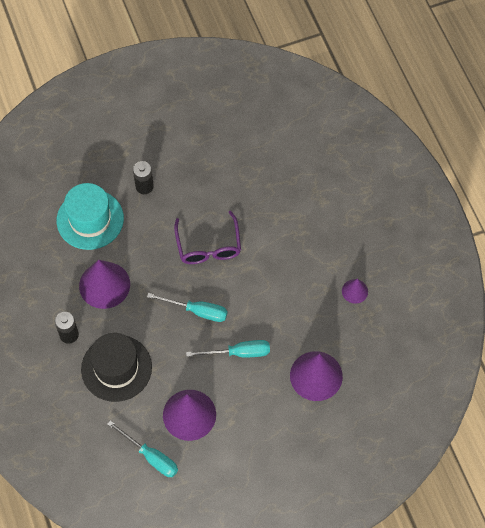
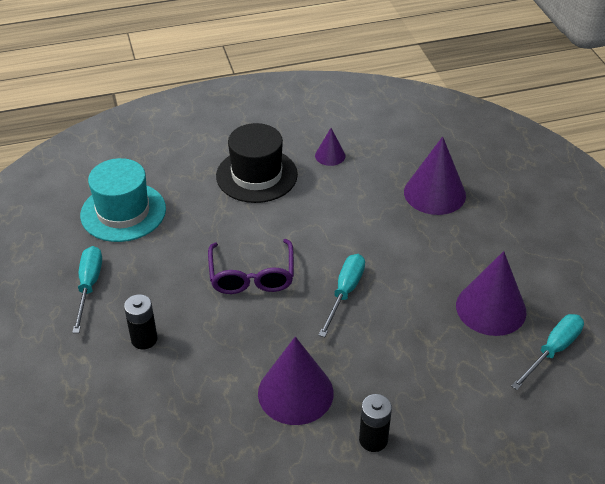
camera: 85 degrees left, 20 degrees down
(90, 219) = (184, 407): turquoise hat -> turquoise hat (123, 212)
(116, 368) = (426, 383): black hat -> black hat (256, 175)
(208, 246) = (252, 276): purple glasses -> purple glasses turned 90 degrees clockwise
(238, 353) = (405, 257): turquoise screwdriver -> turquoise screwdriver (89, 286)

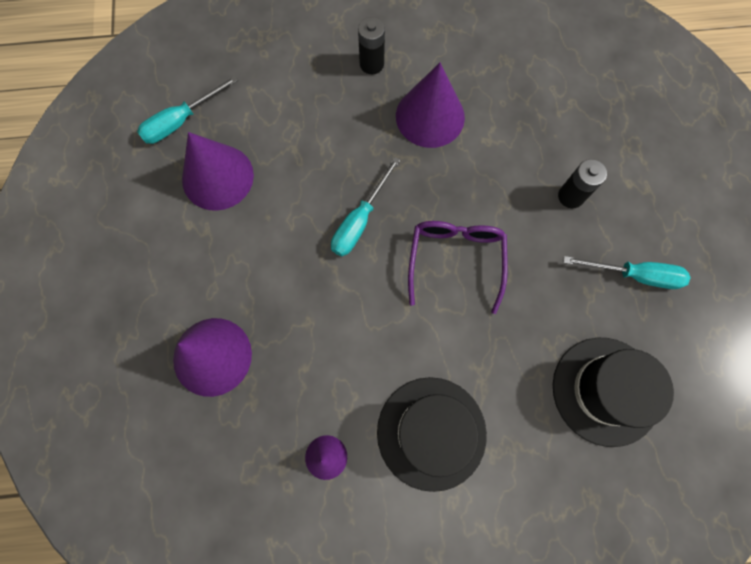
camera: 170 degrees left, 30 degrees up
(89, 286) = (634, 275): turquoise screwdriver -> turquoise screwdriver turned 90 degrees counterclockwise
(123, 212) = (605, 391): turquoise hat -> black hat

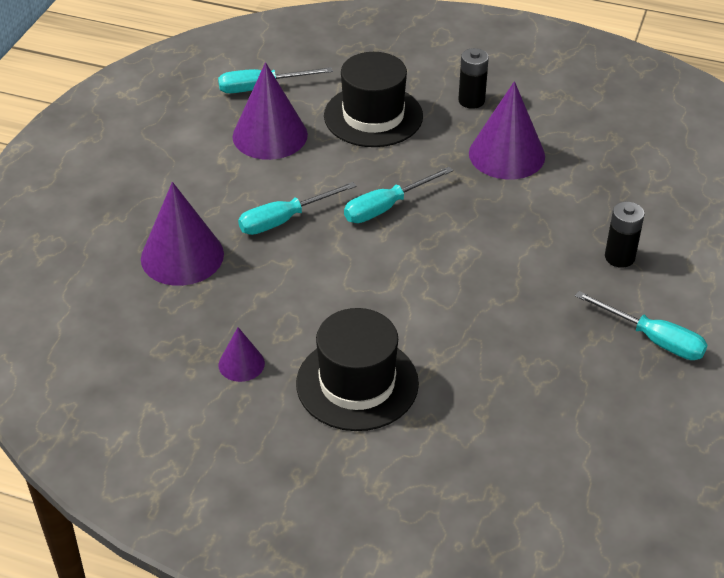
camera: 25 degrees right, 30 degrees down
(280, 273) = (284, 220): none -> turquoise screwdriver
(455, 260) = (465, 265): purple glasses -> none
(605, 391) = (563, 417): black hat -> black hat (373, 116)

